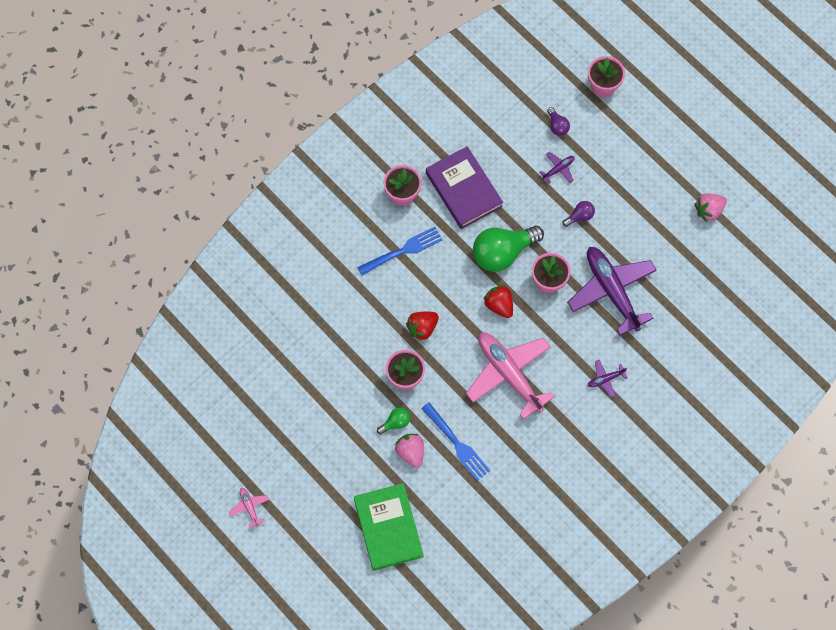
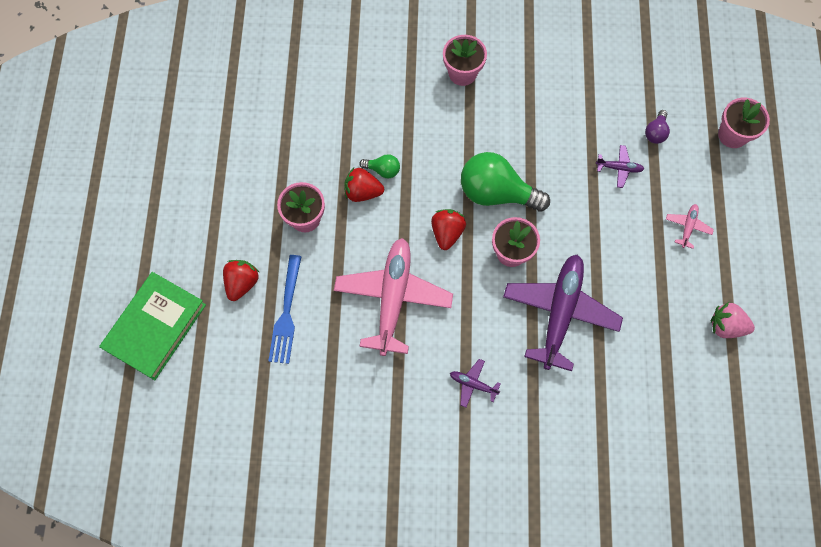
camera: 45 degrees right, 0 degrees up
(249, 507) = (73, 203): pink plane -> pink plane (687, 227)
(395, 422) = (257, 247): green light bulb -> green light bulb (383, 170)
(403, 250) = (414, 117): blue fork -> none
(411, 452) = (242, 283): pink strawberry -> red strawberry
(463, 190) = (517, 113): purple book -> none
(580, 216) = (597, 224): purple light bulb -> none

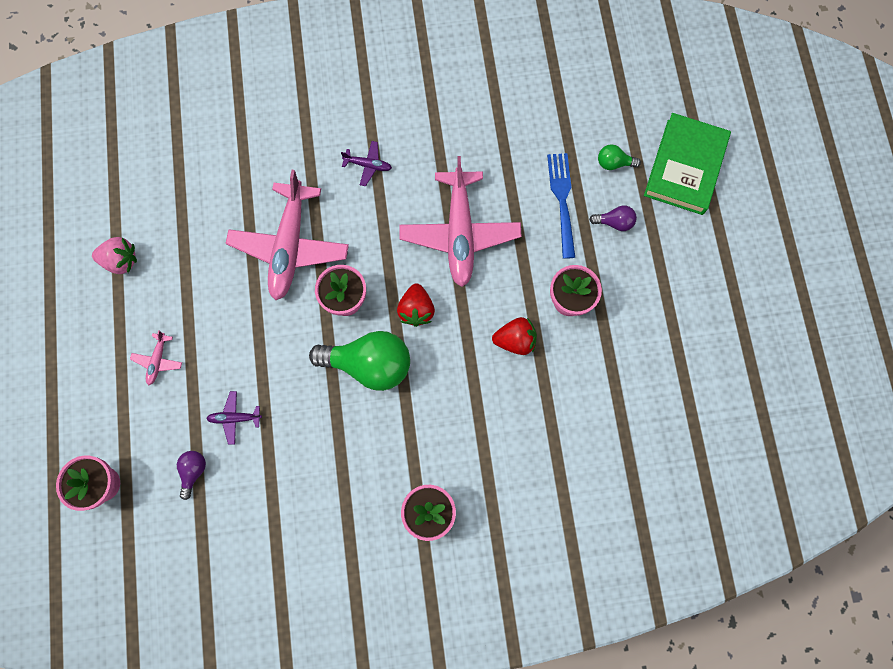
camera: 170 degrees right, 5 degrees up
(242, 283) = (614, 222): red strawberry -> purple light bulb
(383, 170) = (498, 370): green light bulb -> green light bulb (613, 163)
(559, 312) = (290, 246): purple plane -> pink plane

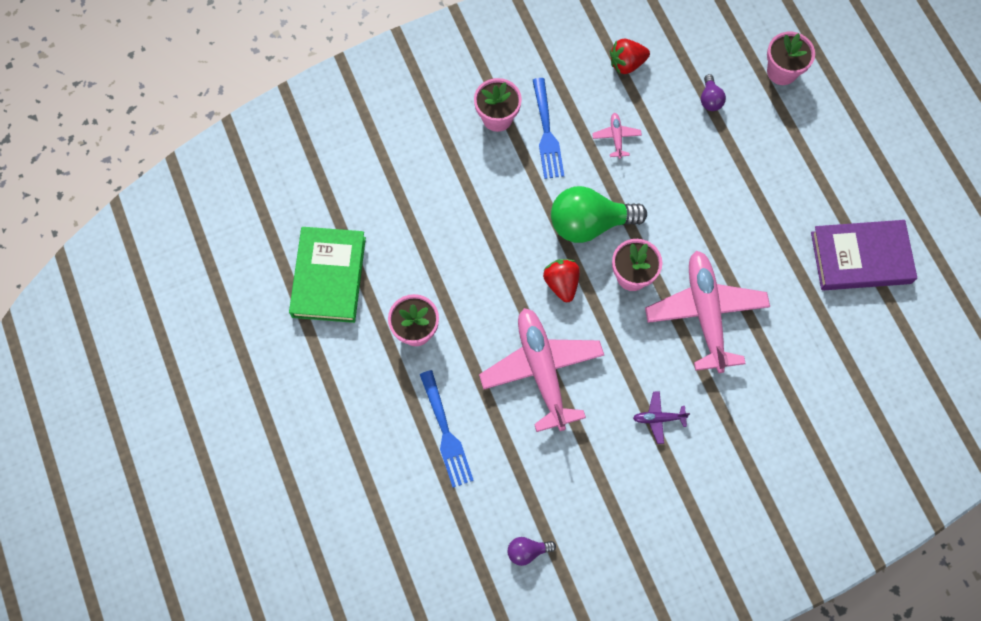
camera: 165 degrees right, 5 degrees down
(121, 261) = (860, 258): pink strawberry -> purple book
(158, 361) = (782, 179): pink plane -> pink plane (616, 137)
(235, 418) = (693, 149): purple plane -> none
(381, 479) = (546, 133): none -> blue fork
(515, 340) = (459, 279): red strawberry -> red strawberry (626, 64)
(613, 163) = (400, 490): green light bulb -> none
(614, 222) = (386, 423): purple light bulb -> purple light bulb (527, 551)
(685, 167) = (322, 506): green book -> green book (329, 277)

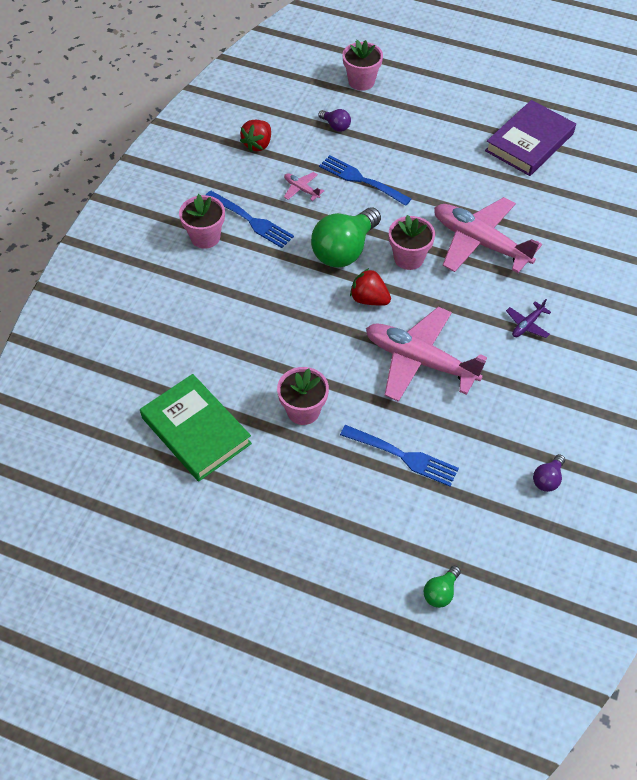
camera: 45 degrees left, 15 degrees down
(361, 554) = (440, 592): none -> green light bulb
(674, 170) = (361, 180): none -> blue fork

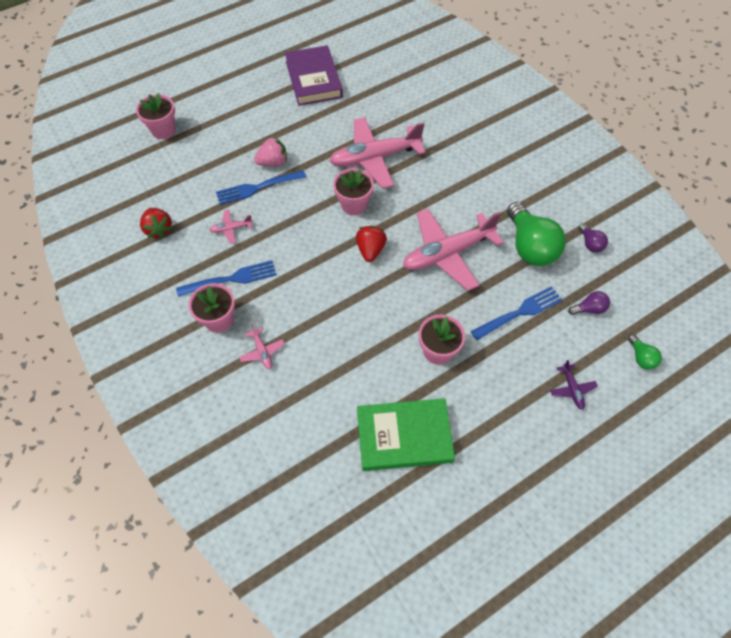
camera: 55 degrees left, 5 degrees up
(199, 284) = (262, 351): none -> pink plane
(336, 126) = (191, 171): purple light bulb -> purple light bulb (589, 309)
(344, 250) = (313, 238): green light bulb -> green light bulb (529, 247)
(369, 299) = (370, 250): red strawberry -> red strawberry turned 120 degrees clockwise
(400, 173) = (273, 162): none -> pink strawberry
(527, 325) = (463, 177): purple plane -> purple plane (572, 389)

